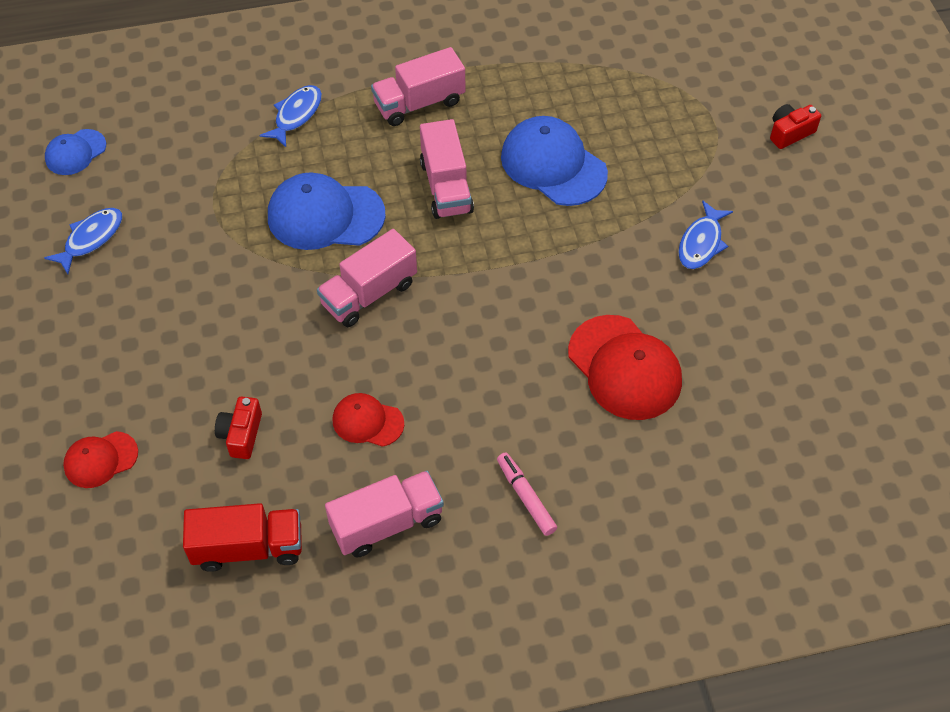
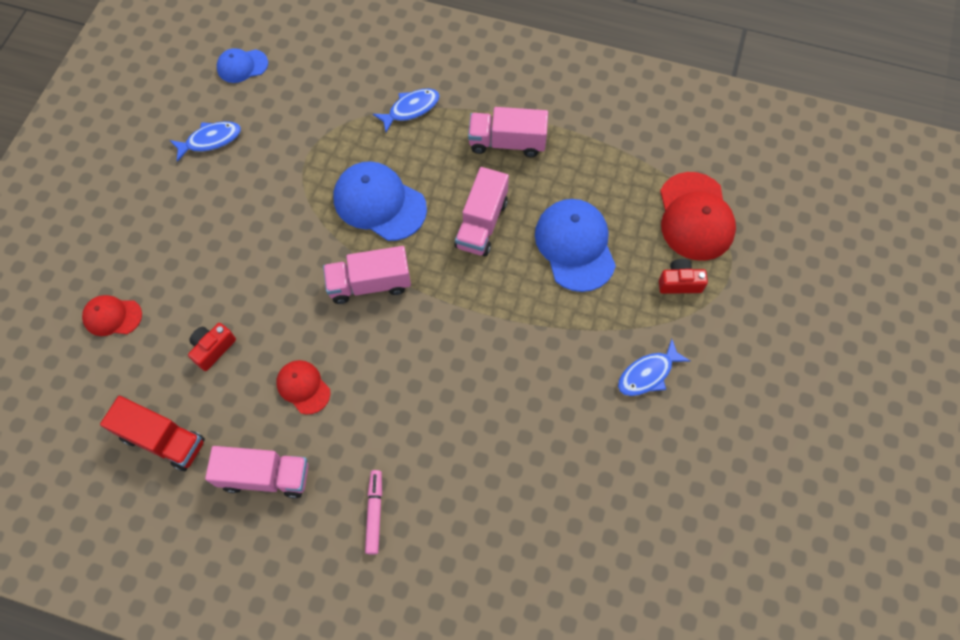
camera: 30 degrees right, 10 degrees up
(624, 368) = (516, 448): red cap -> red cap (695, 217)
(790, 133) = (787, 314): red camera -> red camera (679, 283)

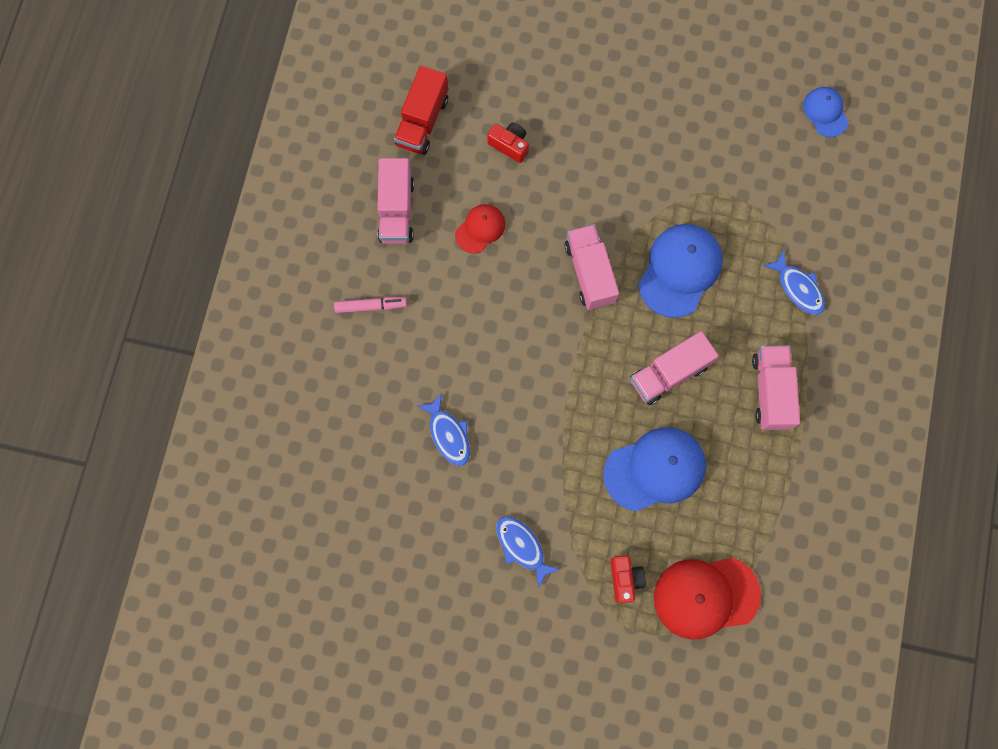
camera: 85 degrees right, 10 degrees up
(112, 316) = (532, 54): red cap -> none
(210, 140) = (730, 100): blue fish -> blue fish (448, 434)
(481, 223) = (669, 373): pink truck -> pink truck turned 45 degrees counterclockwise

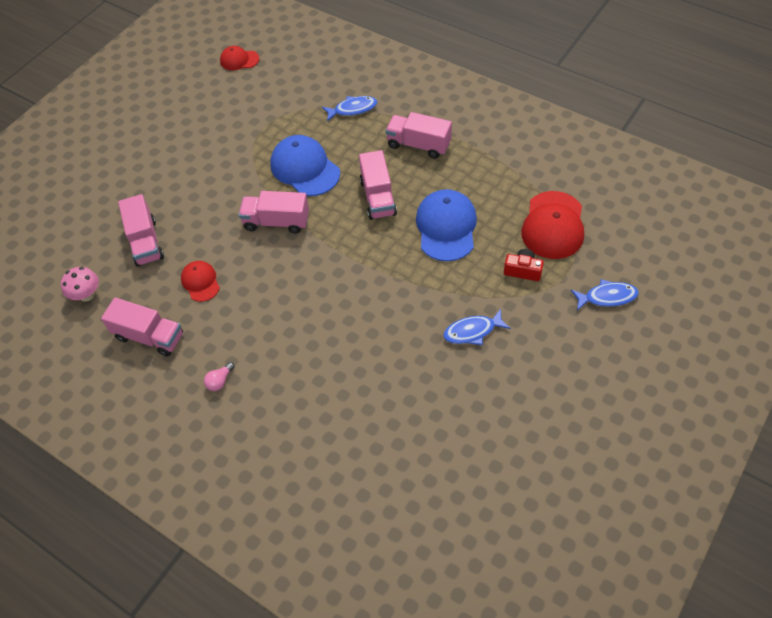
camera: 65 degrees left, 20 degrees down
(371, 306) = (220, 381): pink marker -> pink light bulb
(422, 121) = (87, 295): red truck -> pink mushroom
(448, 434) = (358, 356): blue fish -> blue fish (607, 297)
(509, 145) = (145, 242): red camera -> pink truck
(825, 112) = (239, 60): blue cap -> red cap

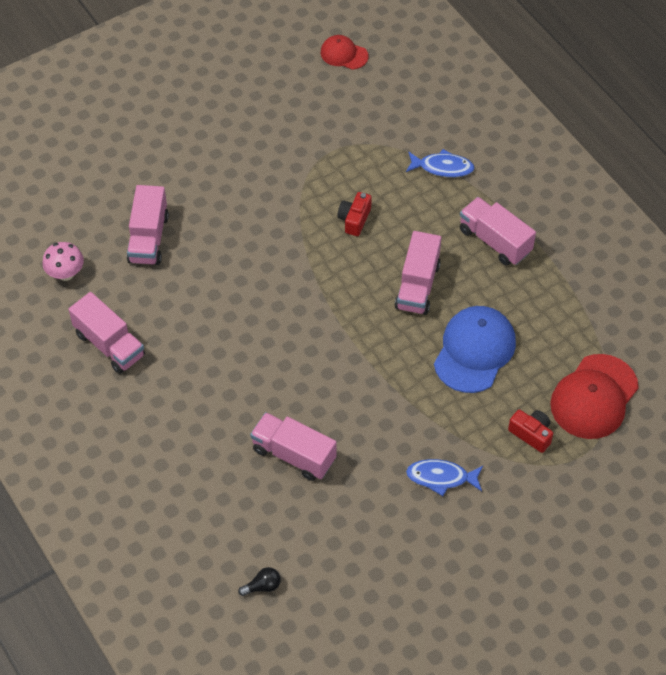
camera: 20 degrees right, 0 degrees up
(200, 282) = (186, 306): red cap -> none
(220, 381) = (159, 421): pink light bulb -> none
(276, 222) = (295, 270): pink truck -> pink truck (293, 455)
(305, 168) = (354, 219): blue cap -> red camera
(374, 482) = (262, 586): none -> black light bulb
(607, 297) = (607, 501): blue fish -> none

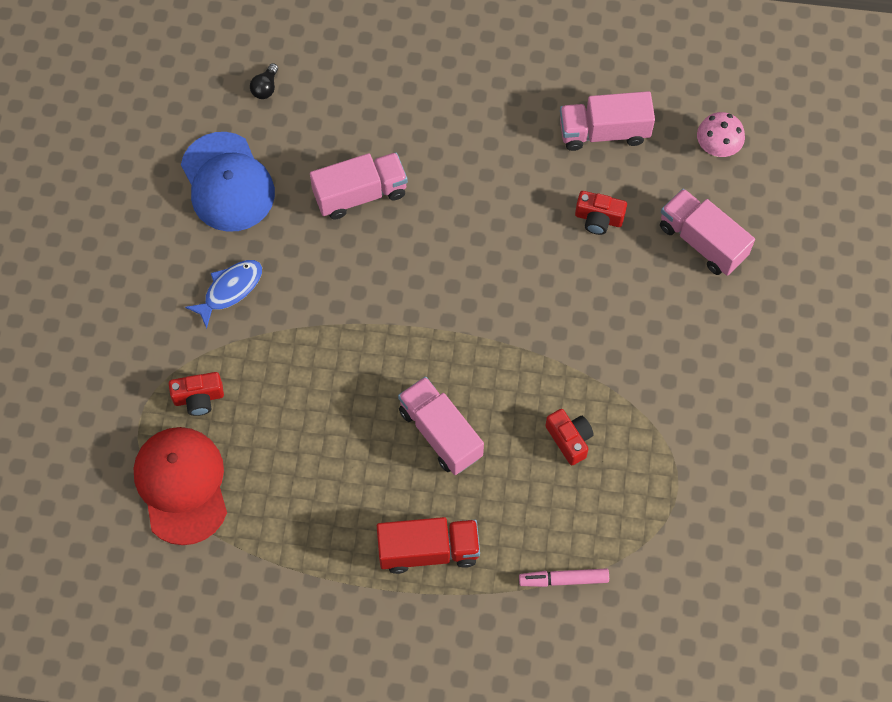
camera: 130 degrees right, 10 degrees up
(183, 303) = (598, 219): none -> red camera
(344, 54) = (809, 609): red cap -> none
(442, 167) = (563, 579): blue fish -> pink marker
(474, 351) = (325, 423): blue cap -> blue cap (227, 182)
(495, 241) = (428, 550): pink truck -> red truck

